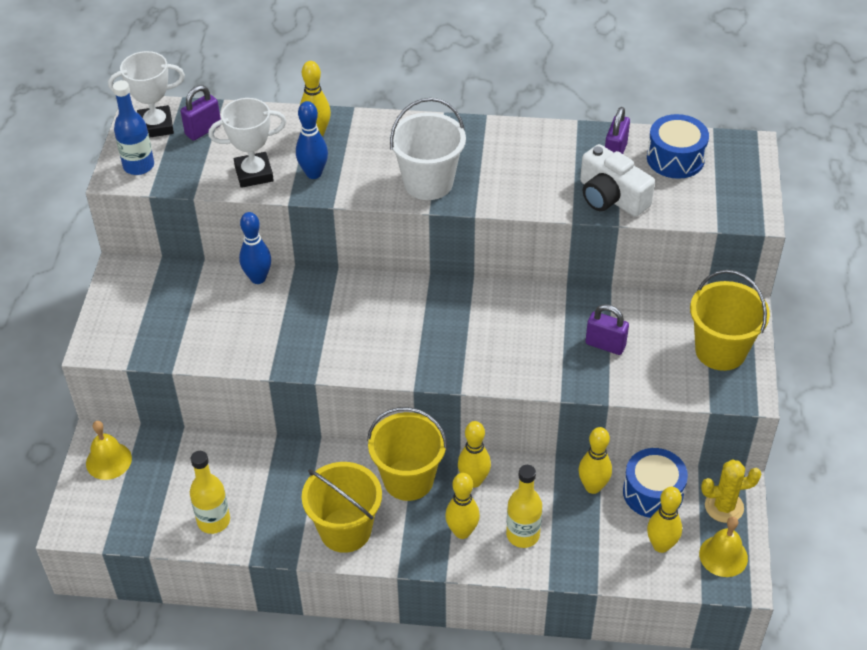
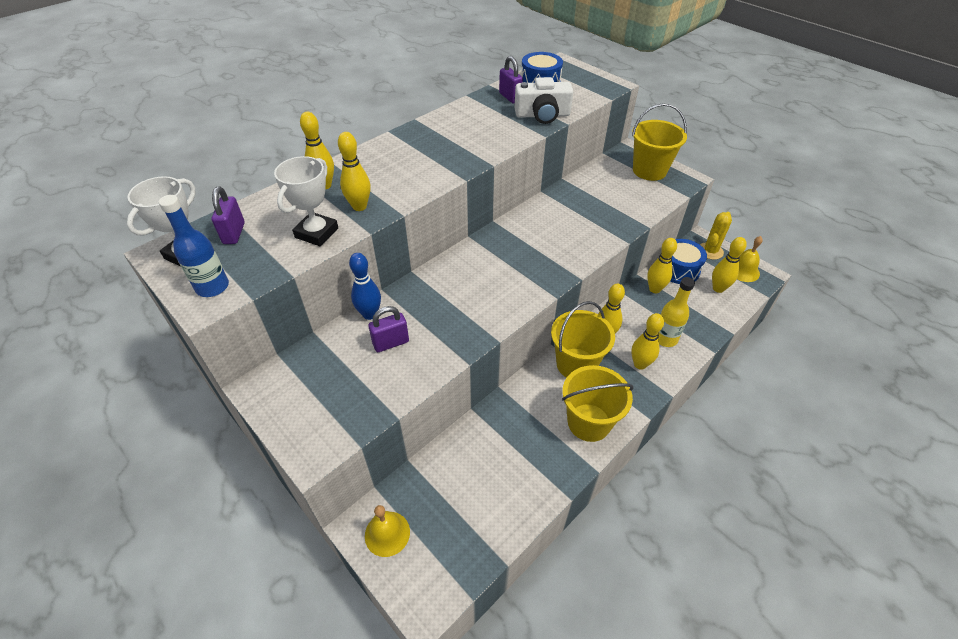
camera: 50 degrees left, 0 degrees up
(213, 521) = (512, 497): yellow bottle -> none
(313, 173) = (359, 206): blue bowling pin -> yellow bowling pin
(428, 183) = (439, 167): white bucket -> none
(605, 345) = (603, 204): purple padlock -> purple padlock (391, 343)

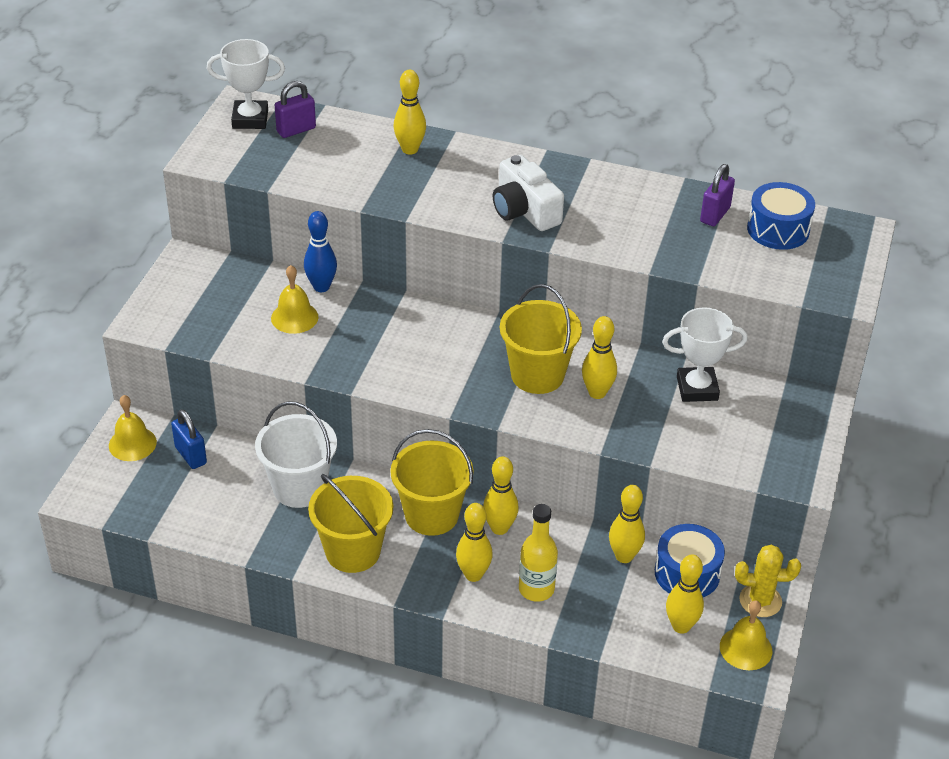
camera: 60 degrees right, 5 degrees down
(212, 287) = (222, 153): blue bottle -> none
(316, 233) = (335, 177): white trophy -> white trophy (697, 388)
(359, 206) = (395, 186): yellow bowling pin -> yellow bowling pin (597, 393)
(391, 343) = (294, 317): purple padlock -> yellow bell
(430, 492) = (191, 455): none -> blue padlock
(508, 430) = (299, 488): none -> white bucket
(542, 115) = (698, 255): white camera -> white camera (524, 210)
(649, 170) = (786, 434): yellow bucket -> yellow bucket (537, 375)

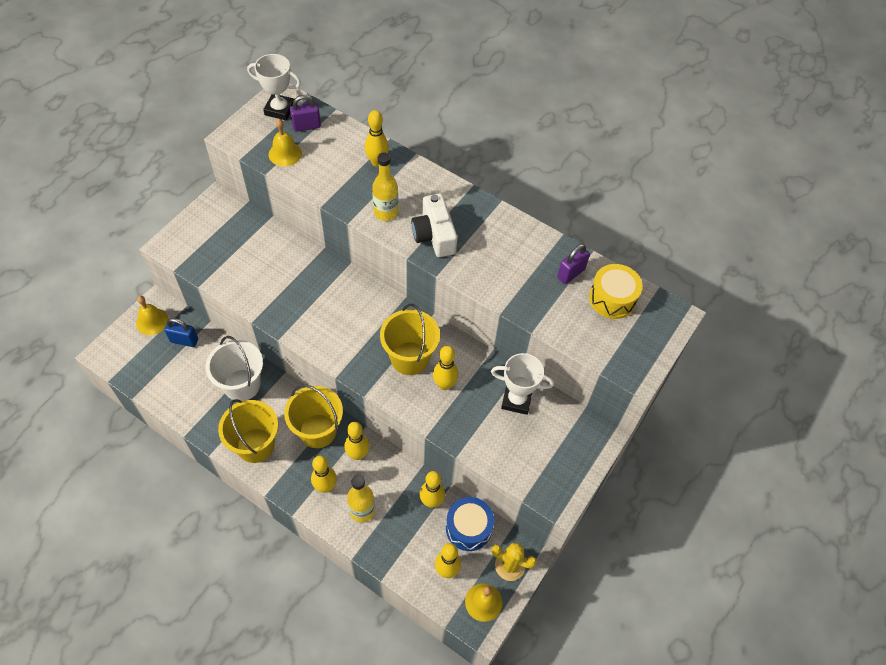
camera: 15 degrees right, 15 degrees up
(191, 455) = (184, 340): blue padlock -> blue padlock turned 60 degrees counterclockwise
(294, 317) = (267, 266): yellow bell -> yellow bell (285, 153)
(321, 287) = (295, 246): blue bowling pin -> none
(449, 199) = (386, 212): none -> yellow bottle
(778, 229) = (612, 299): blue drum -> yellow drum

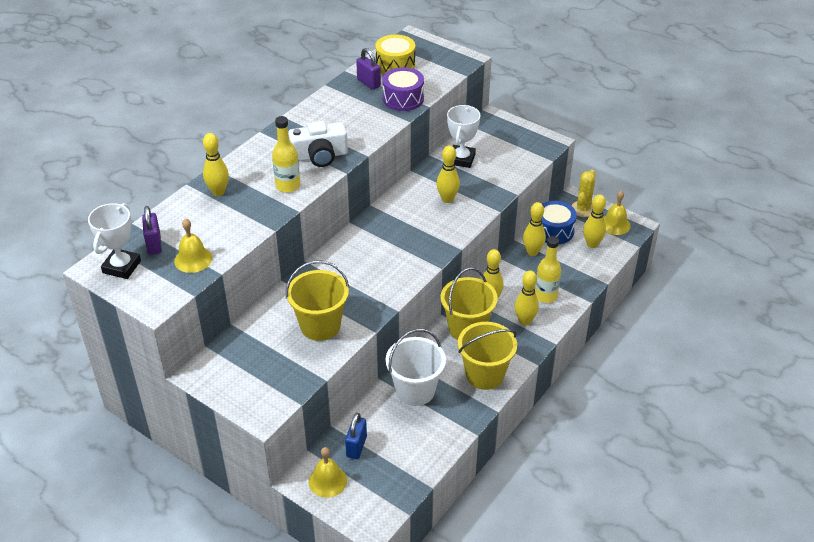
camera: 85 degrees left, 15 degrees down
(409, 358) = (420, 220): yellow bucket -> yellow bucket (320, 326)
(543, 307) = (403, 99): none -> purple drum

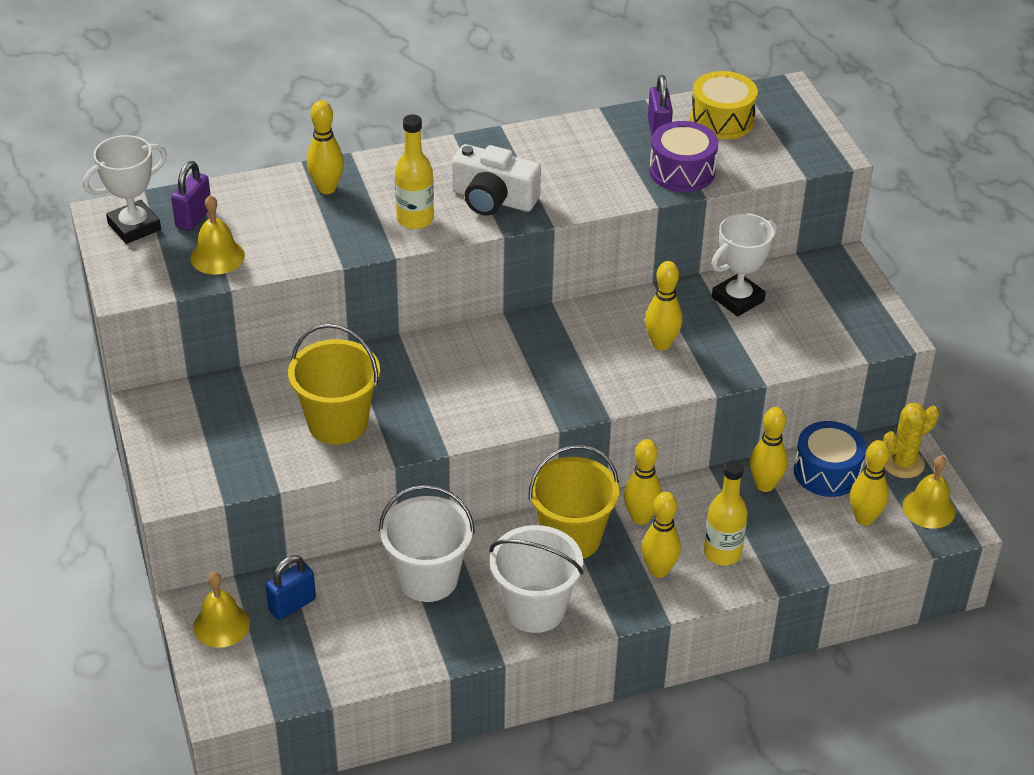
camera: 35 degrees right, 0 degrees up
(484, 374) = (534, 609): yellow bucket -> white bucket

